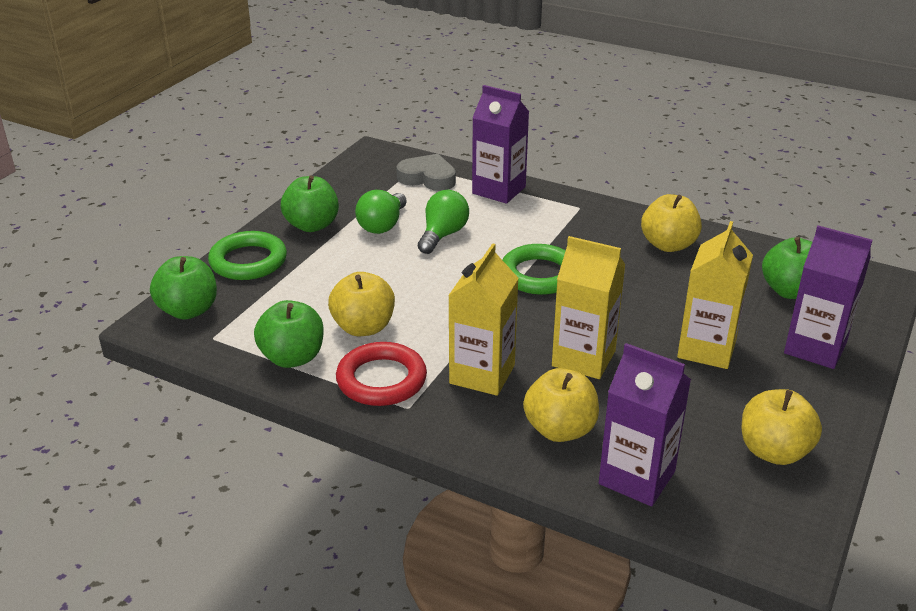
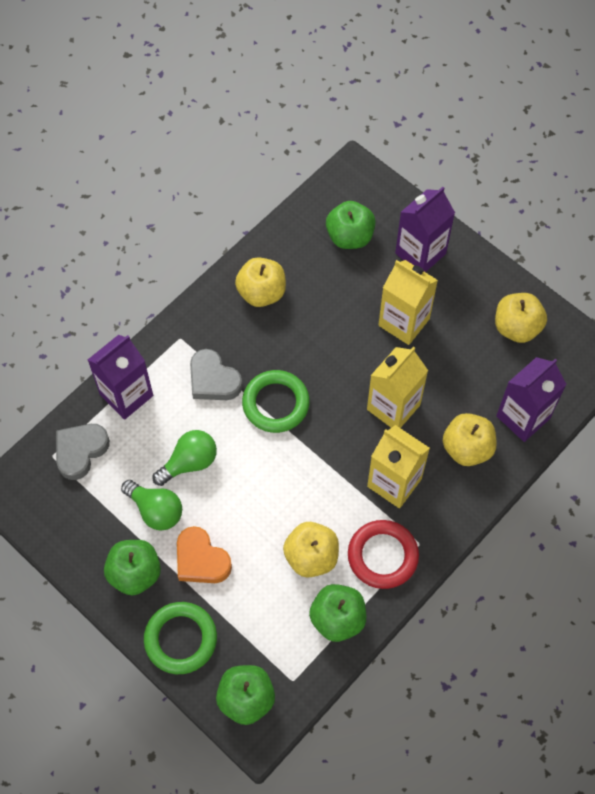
camera: 75 degrees left, 30 degrees up
(338, 259) = (201, 559): none -> orange heart
(443, 235) = (189, 462): green light bulb -> green light bulb turned 105 degrees clockwise
(544, 233) = (213, 380): none -> grey heart

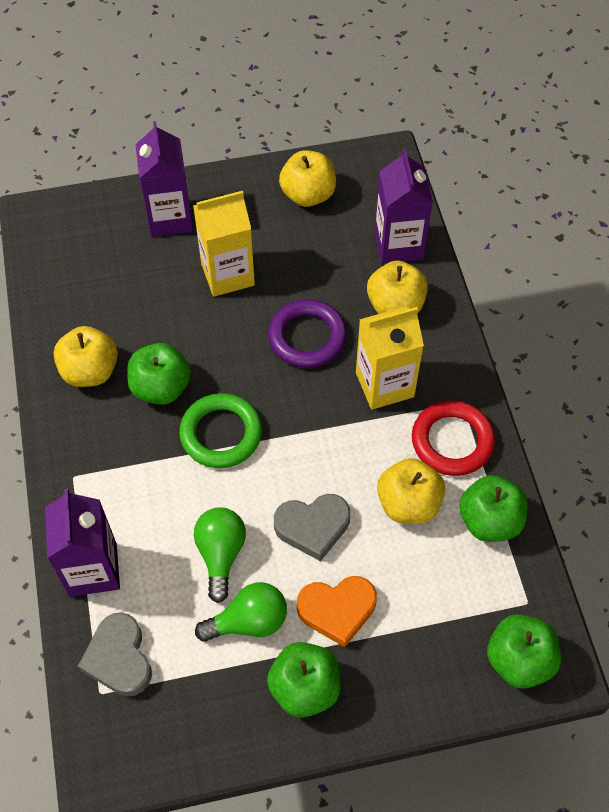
camera: 55 degrees left, 5 degrees down
(181, 639) = (411, 686): green ring -> none
(213, 380) = (147, 474): grey heart -> grey heart (313, 527)
(350, 237) = (100, 261): green apple -> green apple (161, 388)
(393, 407) = (307, 337): yellow carton -> purple ring

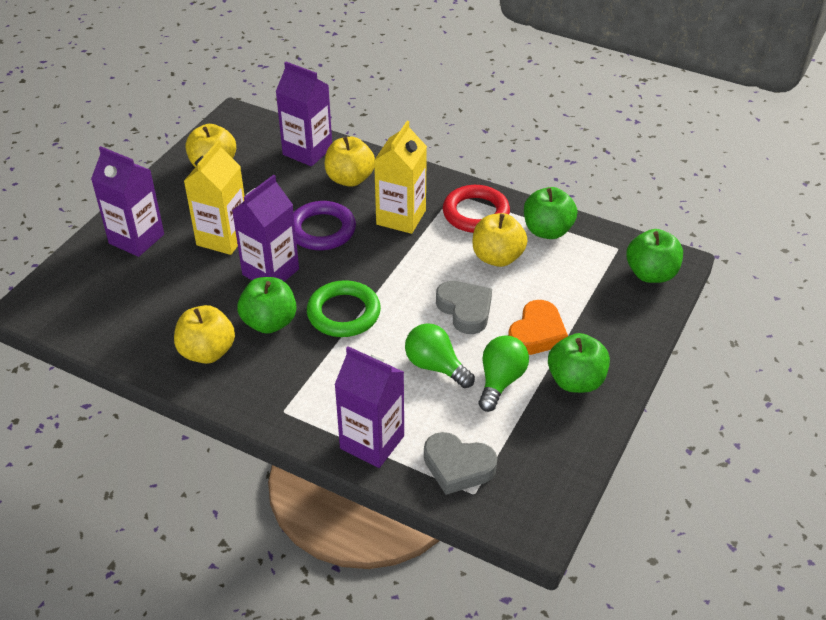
camera: 50 degrees left, 15 degrees down
(220, 341) = (270, 272): none -> purple carton
(313, 527) = (465, 310): grey heart -> grey heart turned 60 degrees counterclockwise

